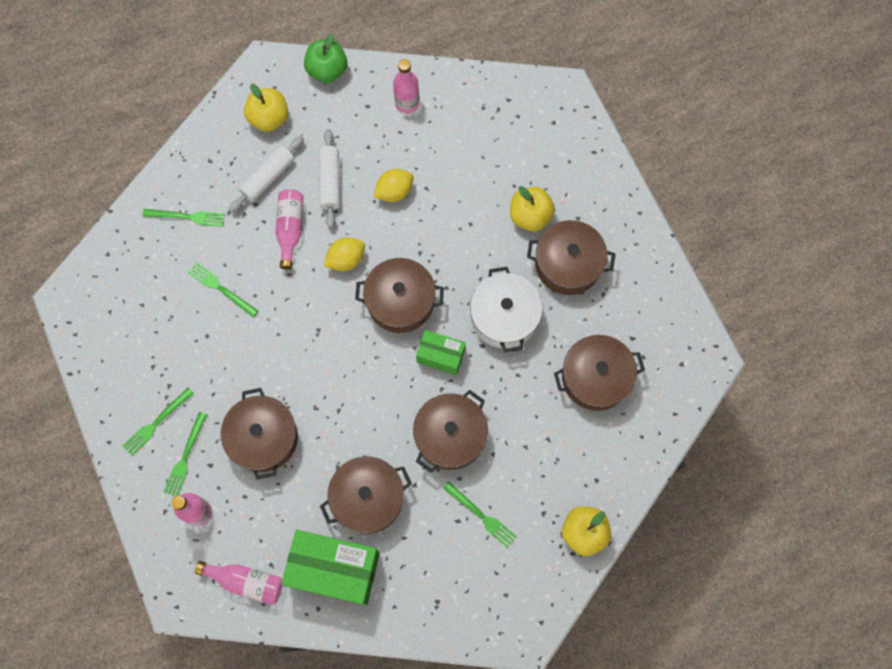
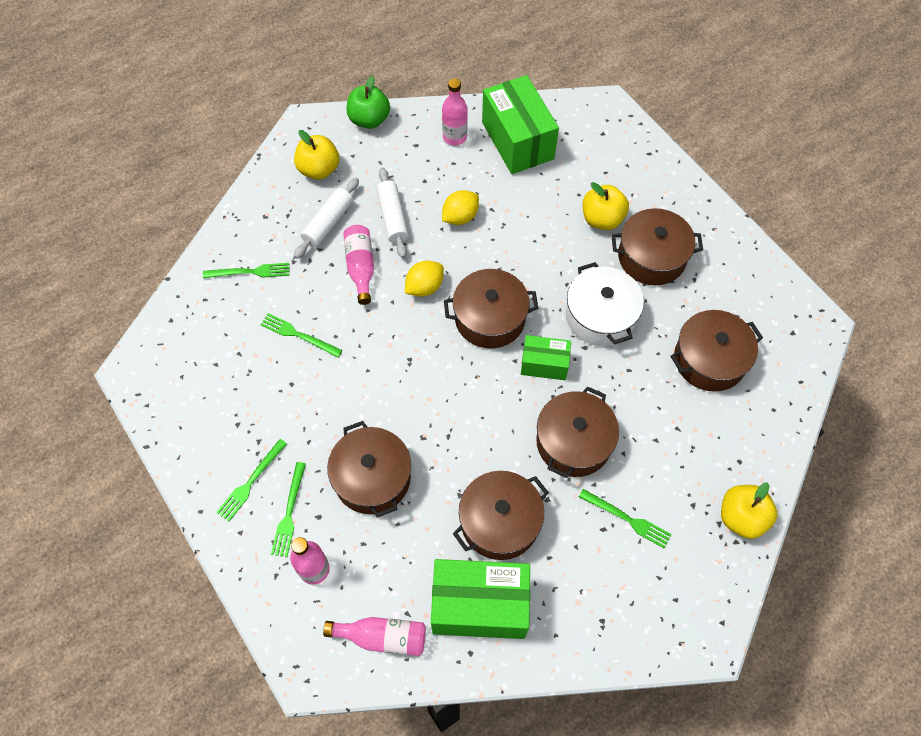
camera: 10 degrees left, 10 degrees down
(468, 117) = (518, 140): none -> green box

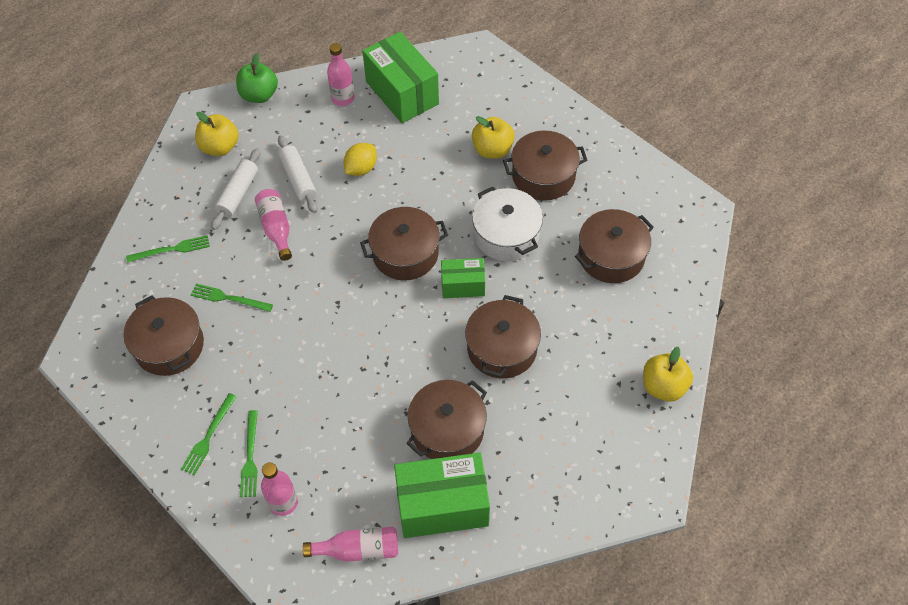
camera: 10 degrees left, 5 degrees down
(372, 478) = (322, 412): brown pot -> brown pot (169, 346)
(424, 287) = (339, 236): yellow lemon -> none
(627, 519) = (562, 406): green fork -> none

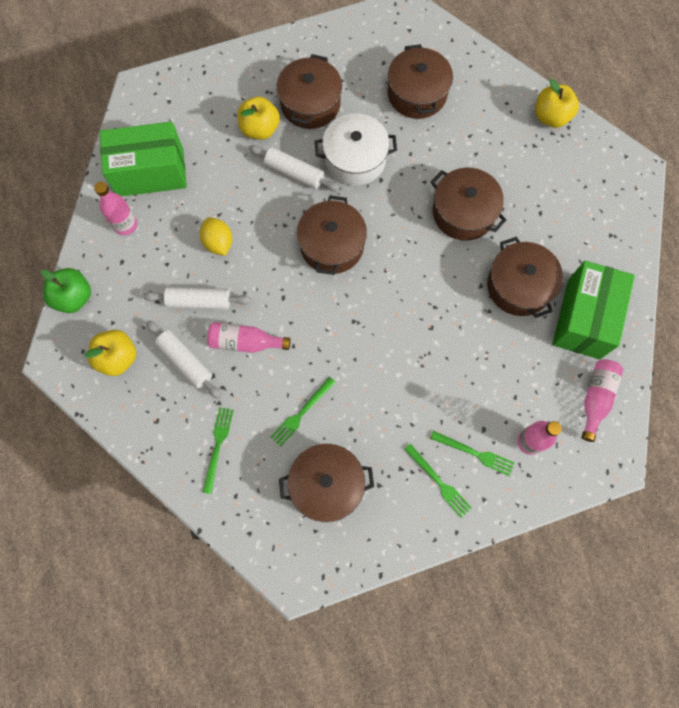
camera: 65 degrees left, 15 degrees up
(463, 194) = (294, 173): none -> white rolling pin
(463, 285) = (388, 214): green box -> none

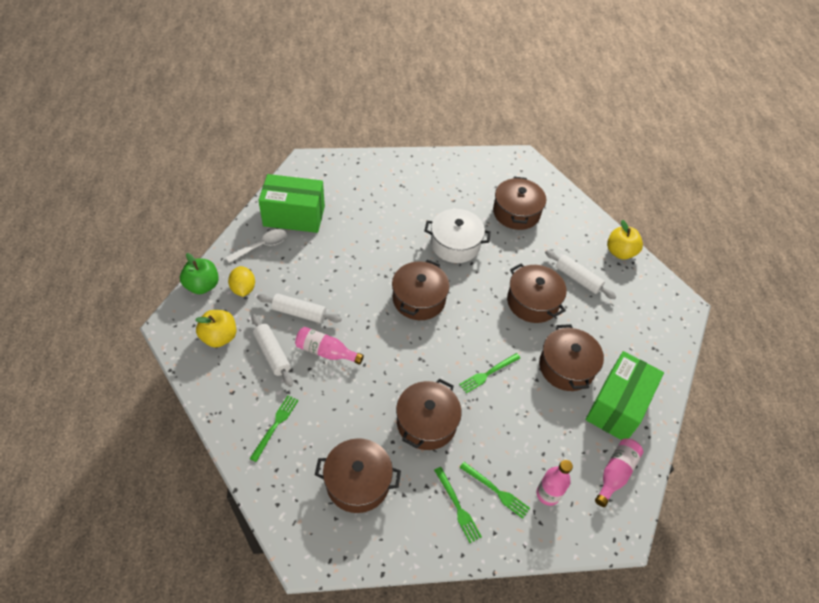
camera: 10 degrees right, 20 degrees down
(125, 225) = (262, 246): pink bottle -> white spoon
(218, 243) = (329, 275): yellow lemon -> yellow lemon (243, 289)
(260, 129) = (387, 207): yellow apple -> none
(294, 173) = (404, 242): white rolling pin -> white rolling pin (577, 279)
(301, 413) = (354, 418): green fork -> green fork (488, 373)
(310, 104) = (431, 200): brown pot -> brown pot (426, 423)

